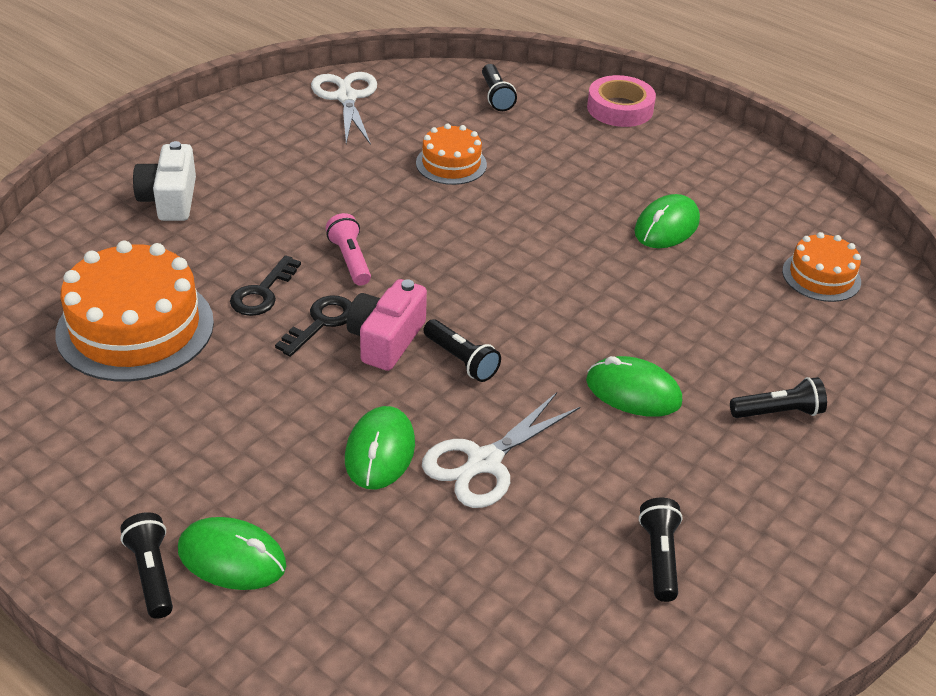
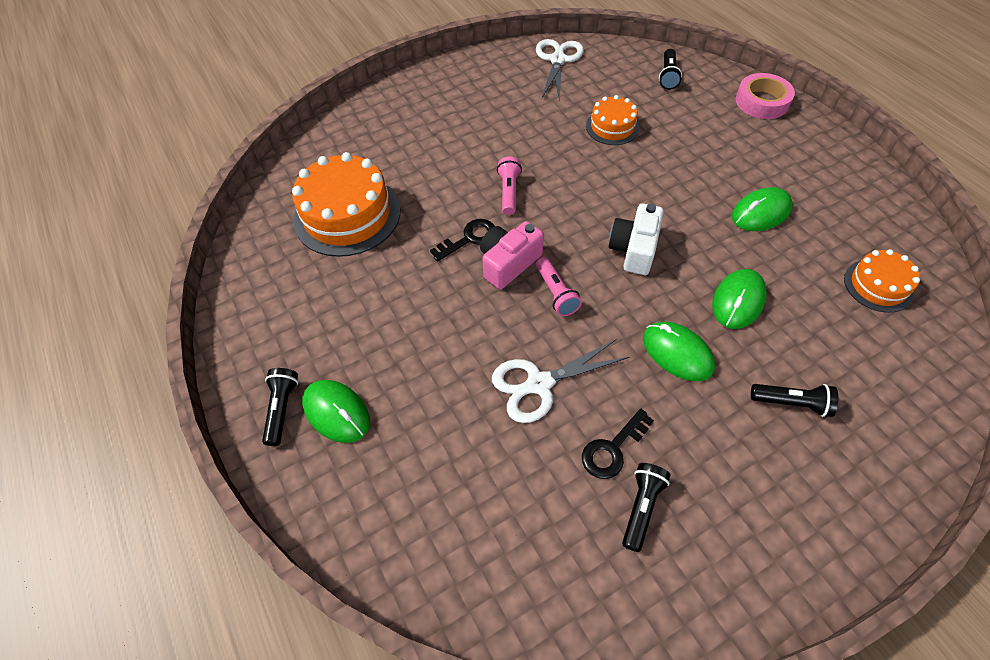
camera: 25 degrees right, 15 degrees up
(170, 199) = (408, 120): white camera -> white camera (634, 249)
(262, 292) = (439, 206): black key -> black key (612, 449)
(380, 452) = (468, 355): green mouse -> green mouse (738, 301)
(461, 360) = (556, 293): black flashlight -> pink flashlight

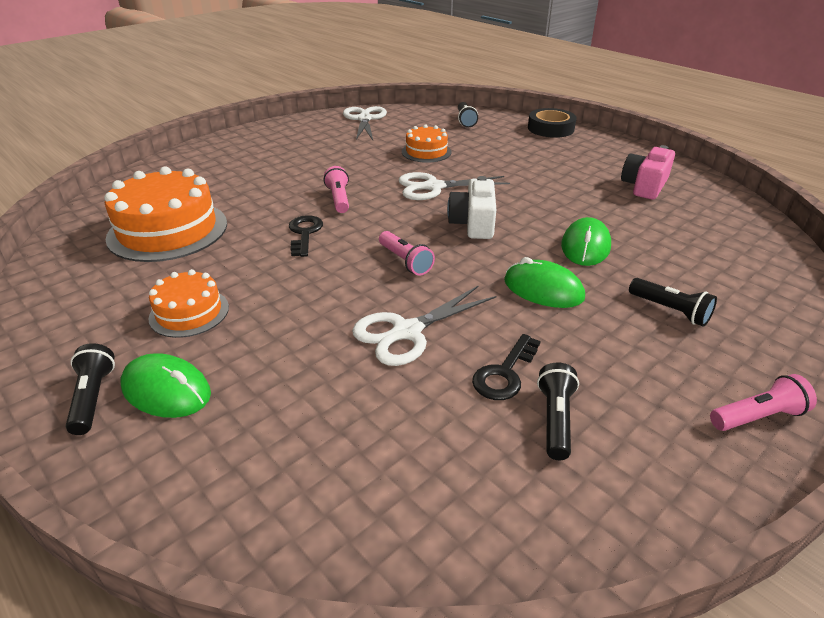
camera: 15 degrees left, 20 degrees down
(469, 238) = (304, 233): black key -> black key turned 45 degrees counterclockwise
(508, 263) = (350, 246): pink camera -> pink camera (644, 186)
(607, 187) = (434, 187): none -> white scissors
(760, 213) = (579, 189): green mouse -> none
(762, 101) = (550, 128): pink tape -> black tape
(791, 403) = (670, 310): black flashlight -> black flashlight turned 45 degrees clockwise
(821, 542) = (757, 416): none -> pink flashlight
(878, 285) = (703, 223): orange cake -> orange cake (189, 312)

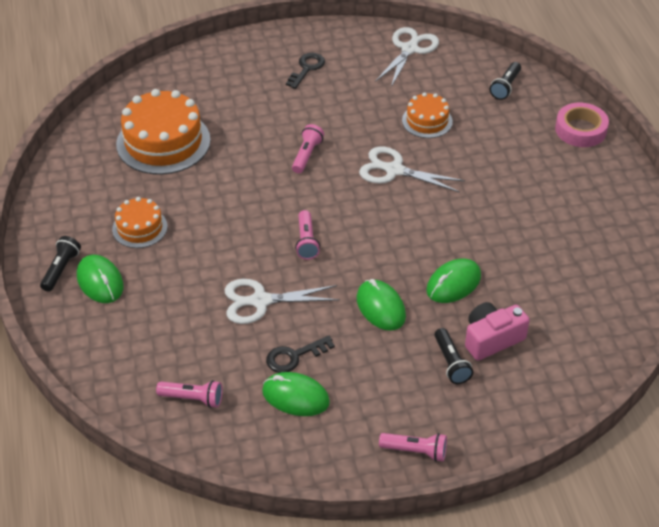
camera: 30 degrees right, 10 degrees up
(304, 233) = (255, 184): black key -> black key (307, 68)
(422, 488) = (193, 398): none -> pink flashlight
(473, 223) = (389, 225): white camera -> none
(550, 128) = (580, 130): black tape -> pink tape
(555, 419) = (295, 397): black flashlight -> green mouse
(644, 186) = (581, 241): pink camera -> pink camera (492, 339)

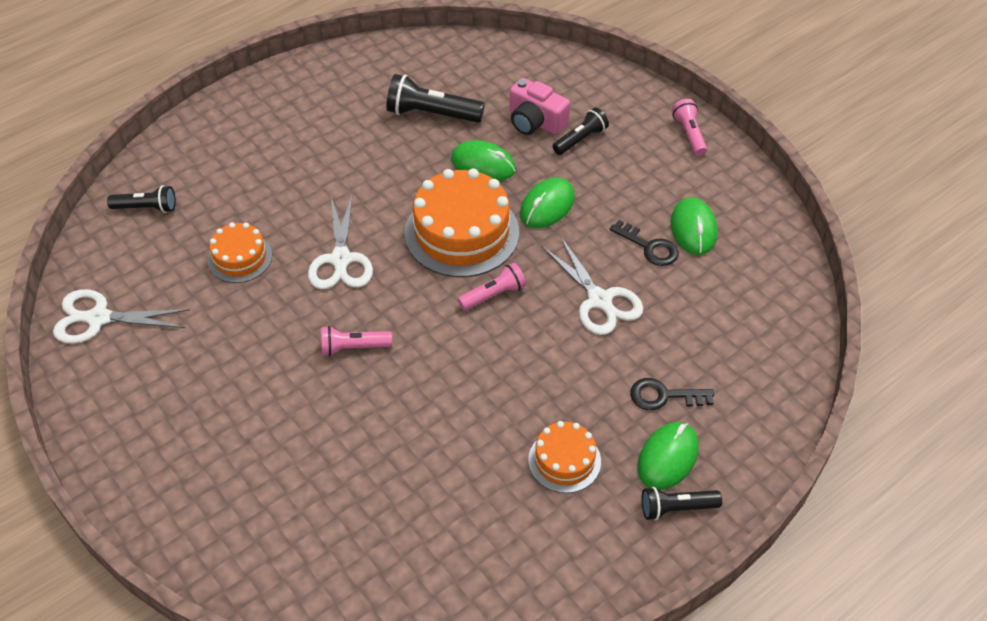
camera: 115 degrees left, 5 degrees up
(163, 142) = (402, 511): orange cake -> orange cake (462, 232)
(193, 398) = (751, 302): pink flashlight -> none
(307, 68) = (180, 413): black key -> black key (664, 396)
(537, 271) = (431, 114): none -> black flashlight
(580, 130) = (201, 131): pink tape -> none

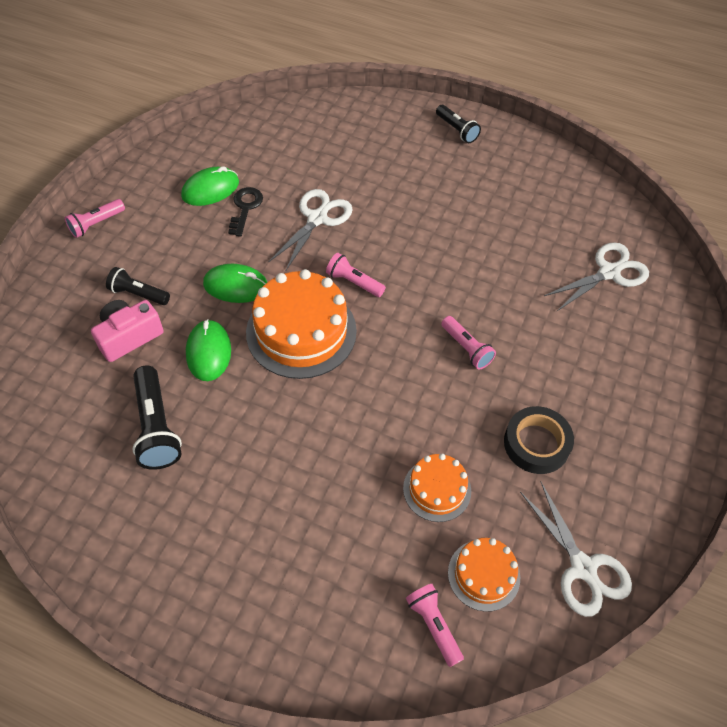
camera: 120 degrees left, 5 degrees up
(147, 208) = (433, 625): black flashlight -> pink flashlight
(219, 348) = (536, 443): none -> black tape
(341, 259) = (386, 405): white scissors -> white scissors (609, 272)
(535, 121) = (129, 336): pink camera -> pink camera turned 135 degrees counterclockwise
(564, 460) = (465, 190): orange cake -> orange cake (483, 575)
(664, 396) = (378, 159): black key -> none
(667, 457) = (424, 144): green mouse -> none

